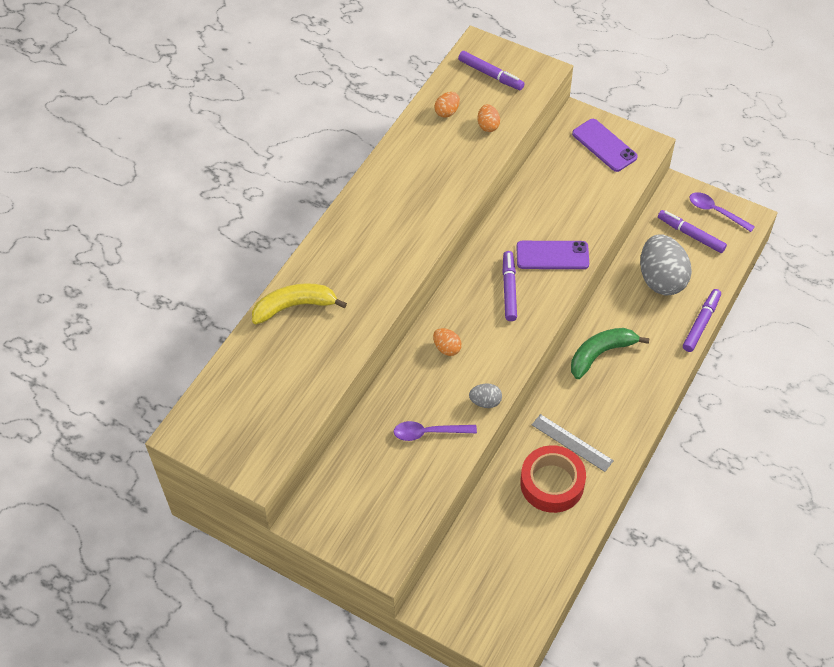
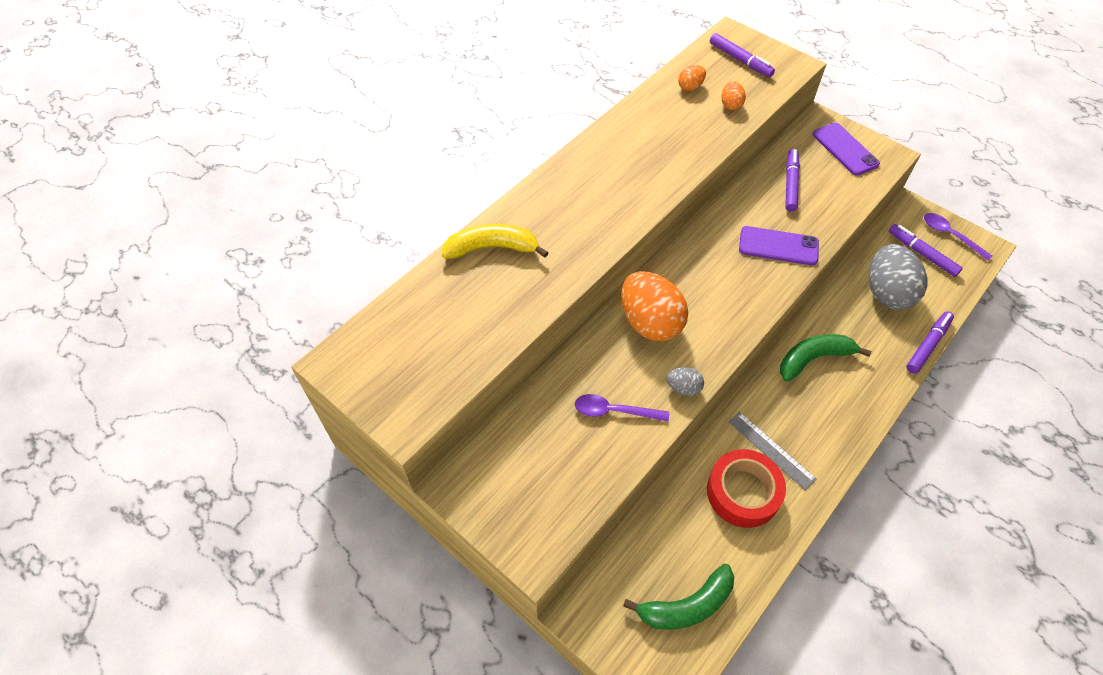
camera: 10 degrees right, 0 degrees up
(447, 348) = (650, 322): orange egg -> orange egg, size x2.17
(509, 289) = (727, 273): purple marker -> purple marker (790, 184)
(517, 583) = (686, 605): none -> green banana

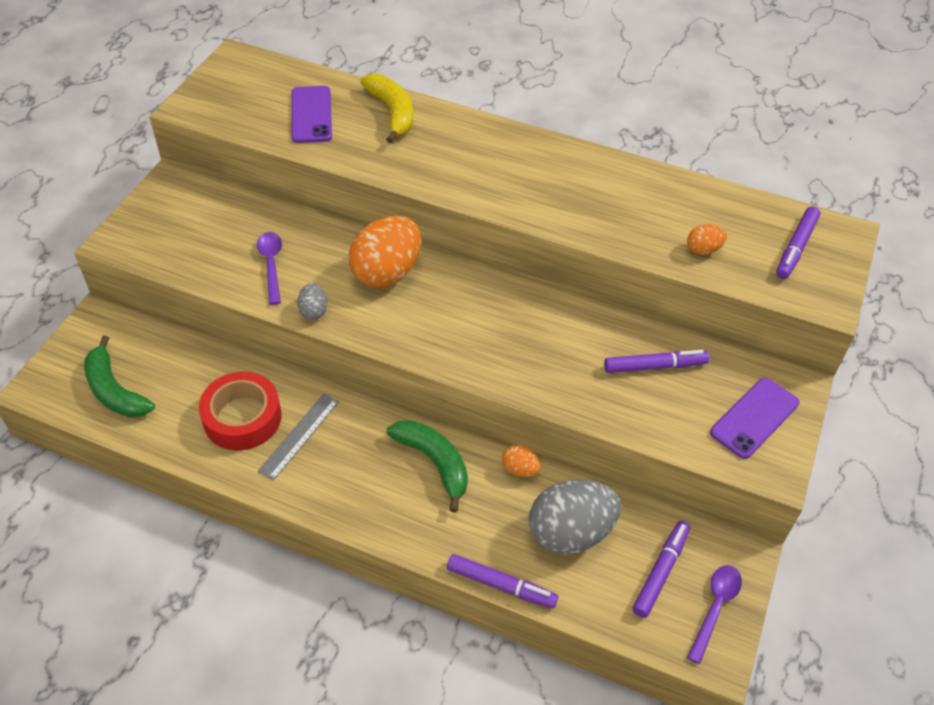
camera: 70 degrees right, 5 degrees down
(690, 87) = (713, 210): orange egg -> orange egg (520, 469)
(778, 246) = (543, 366): purple phone -> purple phone (311, 115)

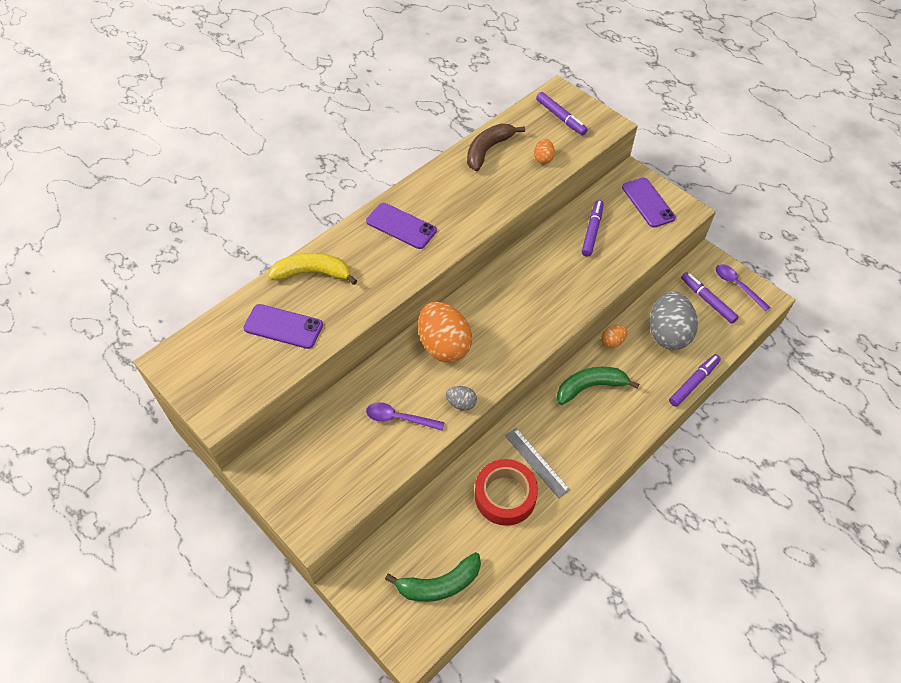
camera: 65 degrees left, 5 degrees up
(500, 157) = (401, 226): none -> purple phone
(677, 194) = (488, 150): none -> brown banana

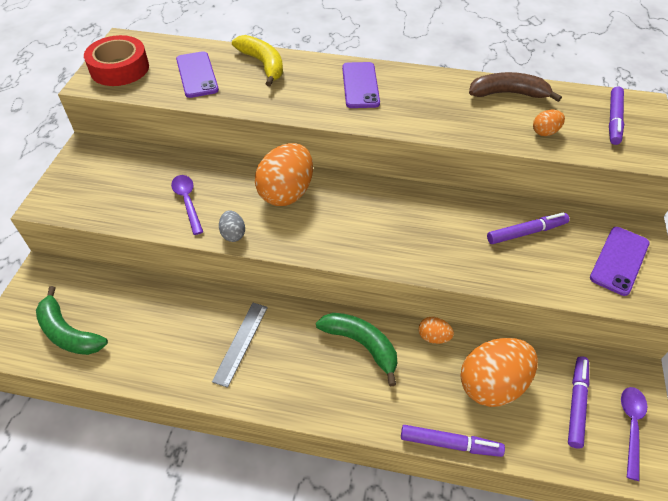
camera: 55 degrees right, 5 degrees down
(505, 496) = (187, 336): red tape -> red tape (119, 68)
(668, 333) = (492, 384): grey egg -> orange egg

